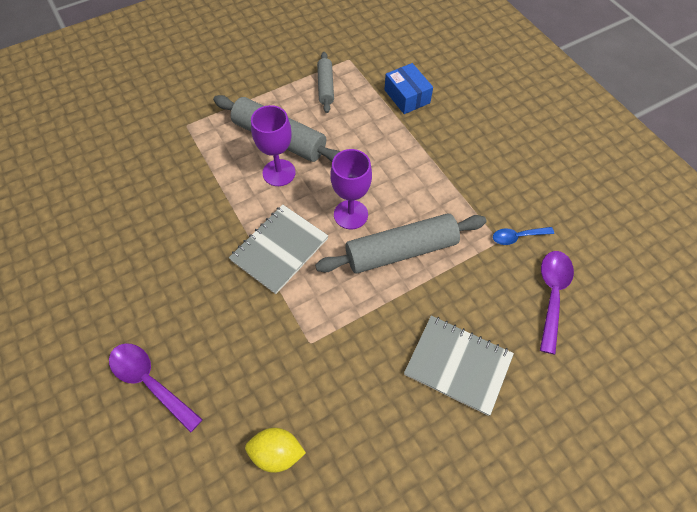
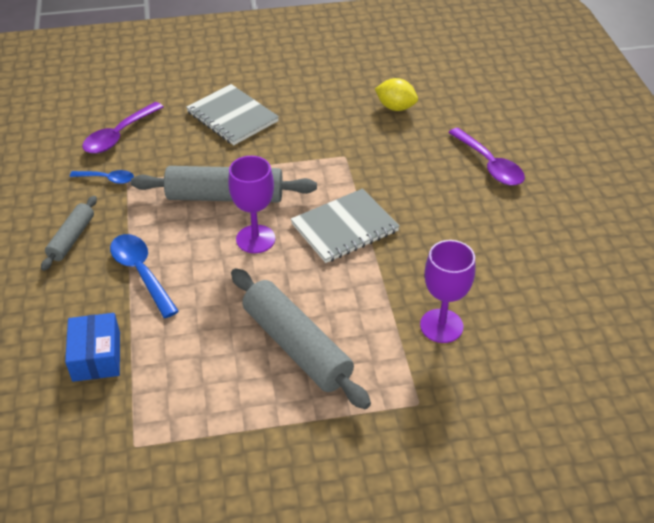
camera: 160 degrees left, 15 degrees down
(279, 173) = (315, 303): purple goblet -> purple goblet (441, 326)
(325, 87) = (197, 406): grey rolling pin -> grey rolling pin (71, 238)
(420, 159) = (141, 273): none -> blue spoon

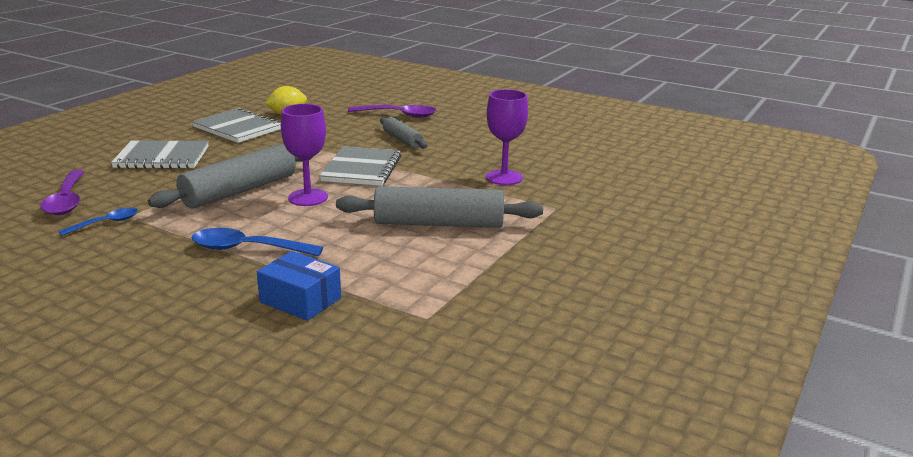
camera: 50 degrees left, 20 degrees down
(71, 238) = (138, 262): grey rolling pin -> grey rolling pin (402, 140)
(331, 106) = (237, 128): none -> grey notebook

